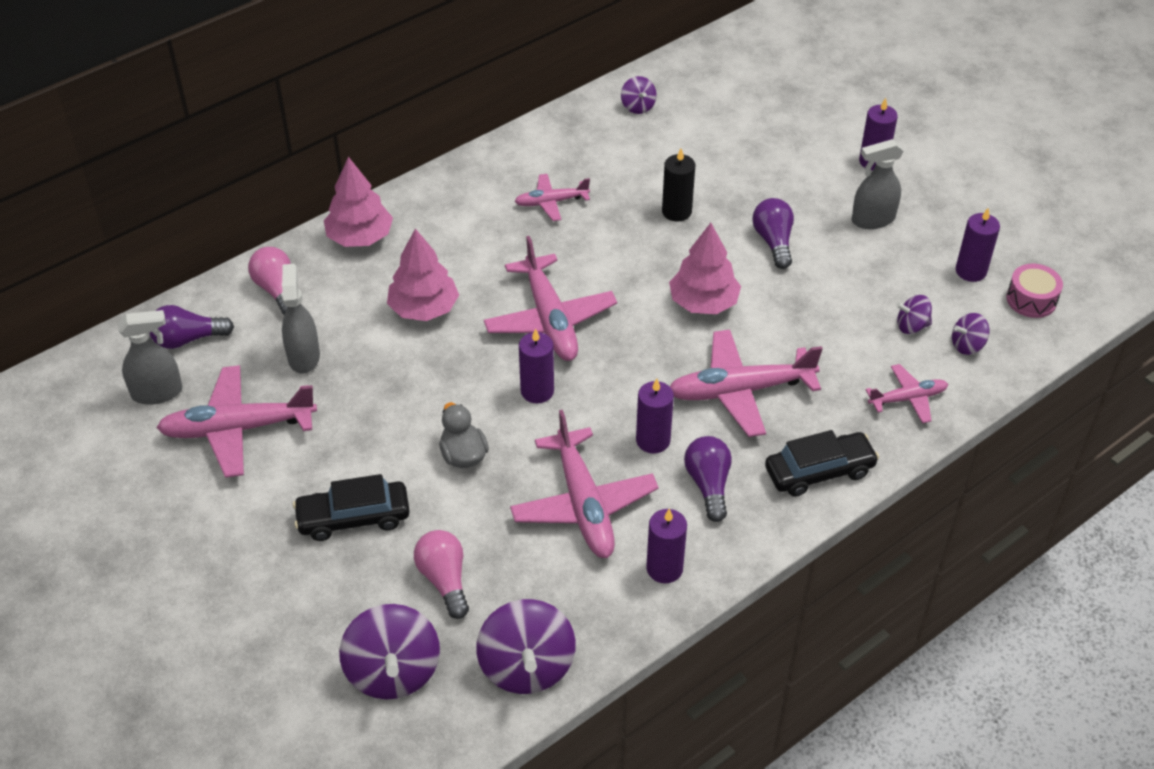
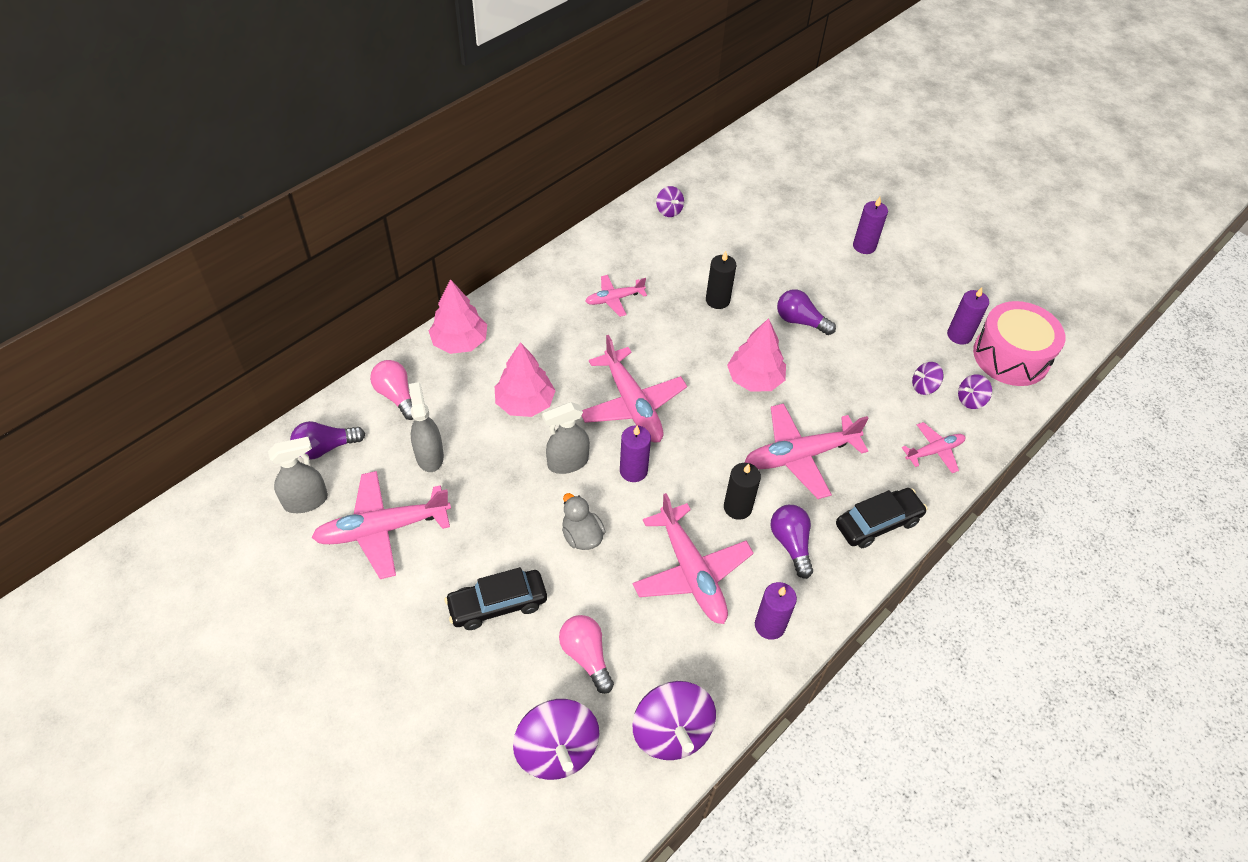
camera: 10 degrees left, 5 degrees up
(653, 440) = (737, 507): purple candle -> black candle
(773, 242) = (800, 321): purple light bulb -> purple light bulb turned 45 degrees counterclockwise
(872, 219) = (874, 296): grey spray bottle -> grey spray bottle (567, 462)
(1031, 300) = (1011, 356): pink drum -> pink drum, size x1.90

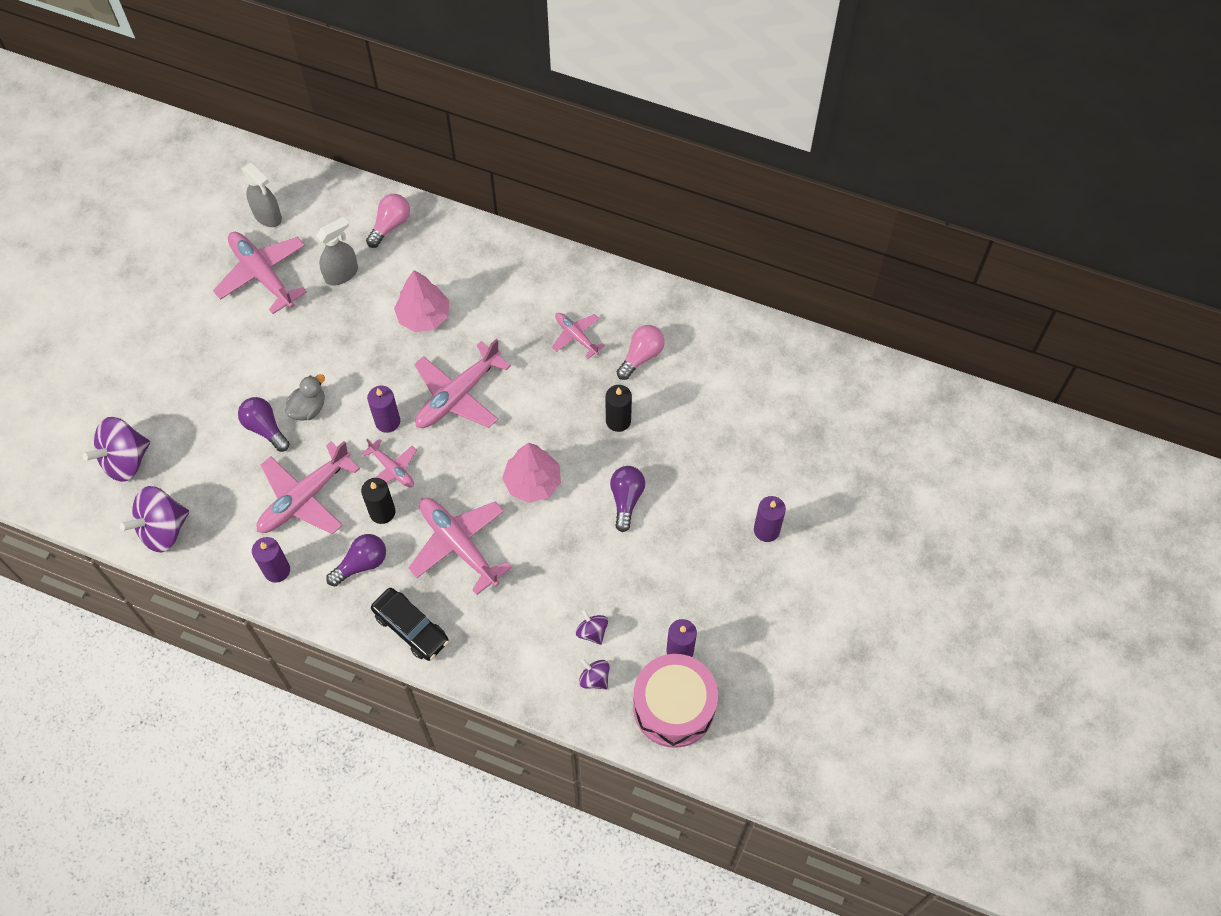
camera: 70 degrees right, 10 degrees up
(325, 448) = (320, 204): purple light bulb -> purple light bulb (265, 428)
(460, 342) = (468, 242): pink tree -> none
(497, 604) = (226, 376): black car -> none
(567, 462) = (375, 371): grey spray bottle -> none
(586, 656) = (205, 451): pink light bulb -> pink light bulb (641, 356)
(669, 211) = (721, 339): purple spinning top -> none
(934, 451) = (514, 658): pink plane -> pink plane (392, 469)

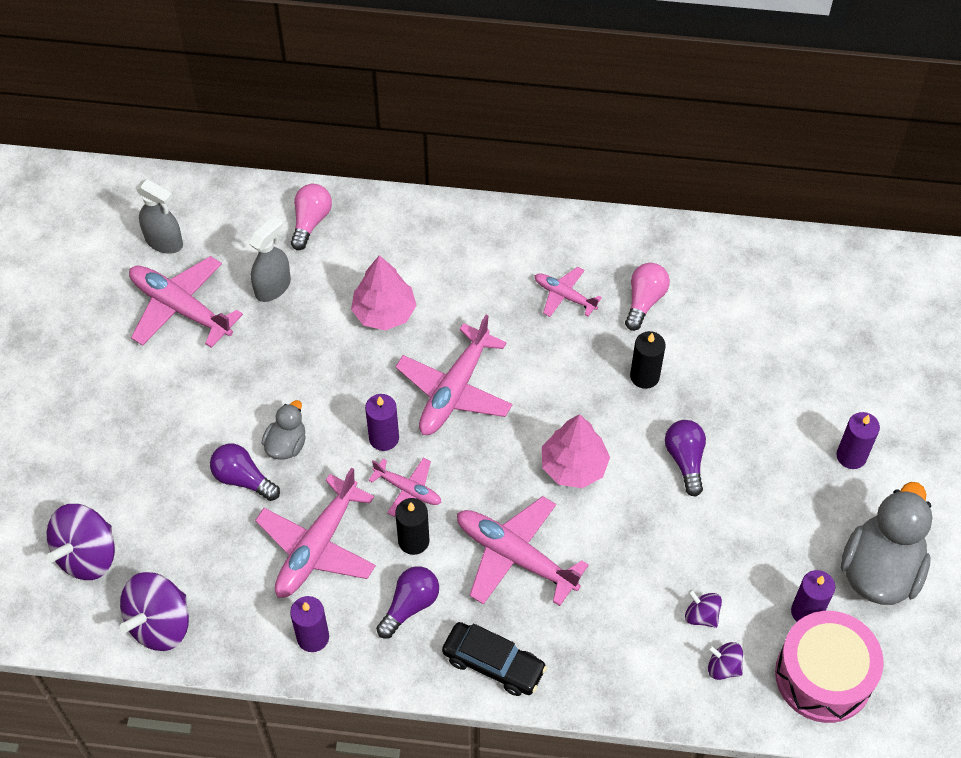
camera: 15 degrees left, 5 degrees down
(754, 632) = (880, 570): none -> grey duck

